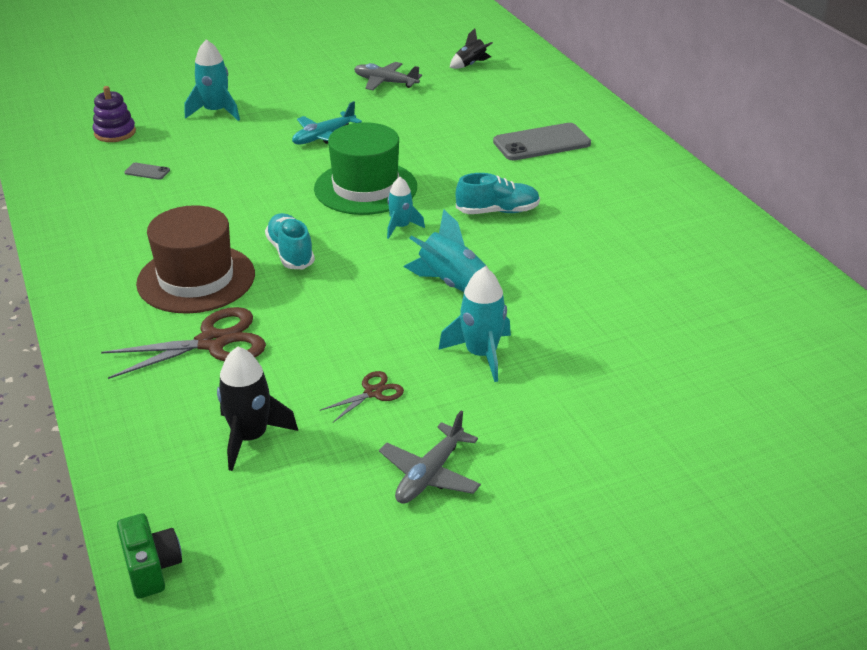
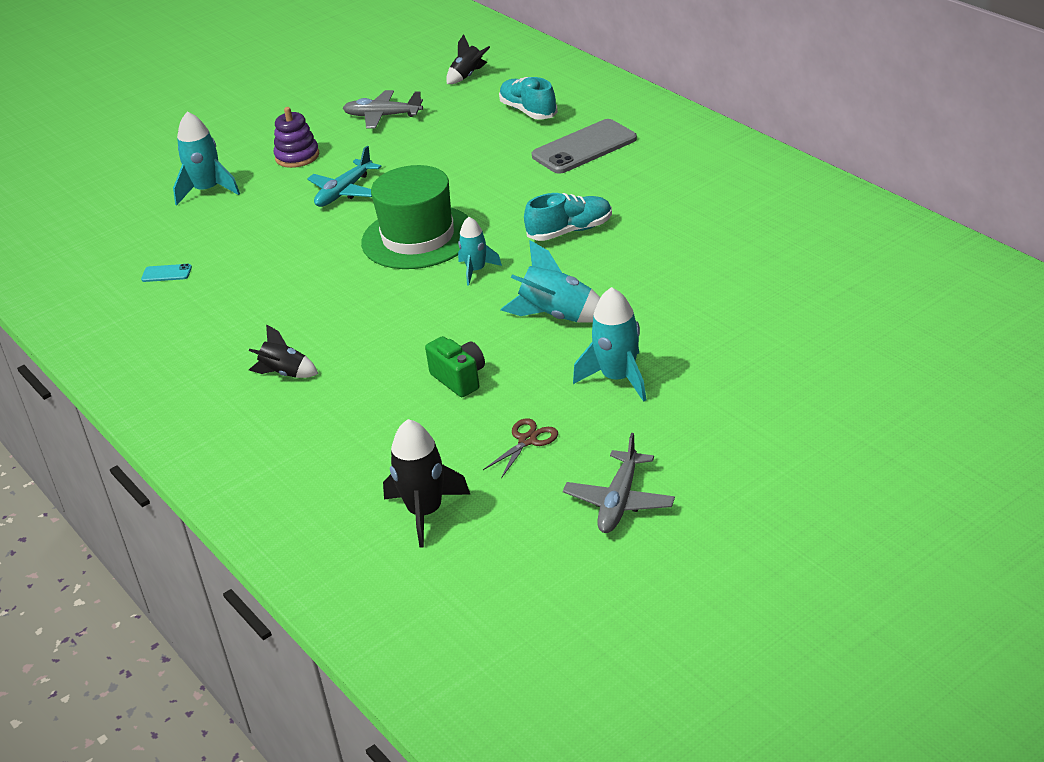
camera: 10 degrees left, 0 degrees up
(115, 133) = (104, 239): purple stacking toy -> purple stacking toy (297, 156)
(147, 171) = (166, 273): grey phone -> turquoise phone
(152, 568) = (391, 652): green camera -> green camera (459, 379)
(196, 279) = (285, 373): brown hat -> black rocket
(213, 342) = (338, 432): brown scissors -> none
(290, 253) = (372, 323): turquoise shoe -> turquoise shoe (528, 111)

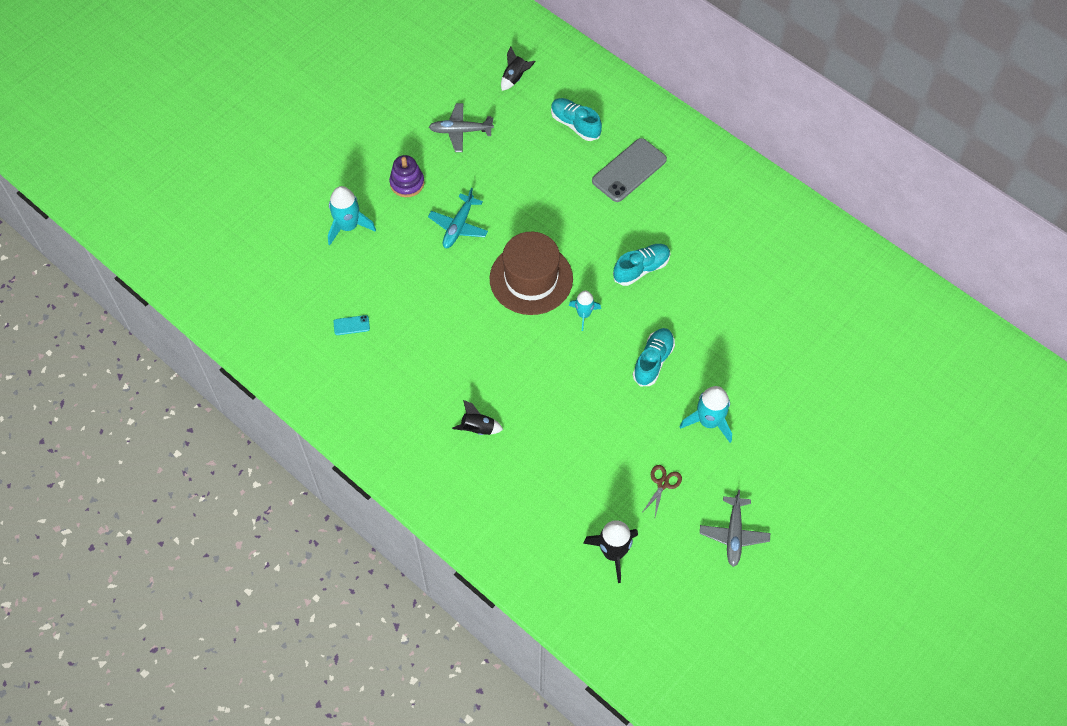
camera: 15 degrees left, 25 degrees up
(418, 237) = (531, 279): green hat -> brown hat
(459, 379) = (602, 428): green camera -> none
(557, 316) = (653, 361): turquoise rocket -> turquoise shoe

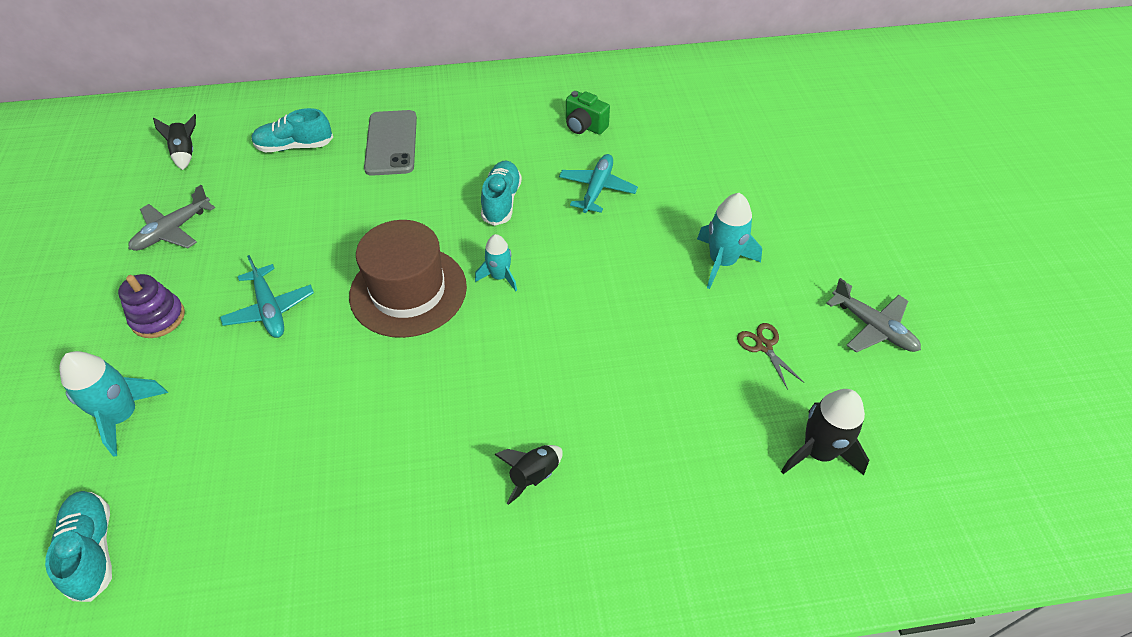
camera: 50 degrees left, 10 degrees down
(351, 325) = (246, 515): turquoise phone -> none
(653, 361) = (611, 259): turquoise shoe -> turquoise shoe (93, 549)
(704, 311) = (597, 189): none -> turquoise plane
(755, 261) = (584, 126): none -> green camera

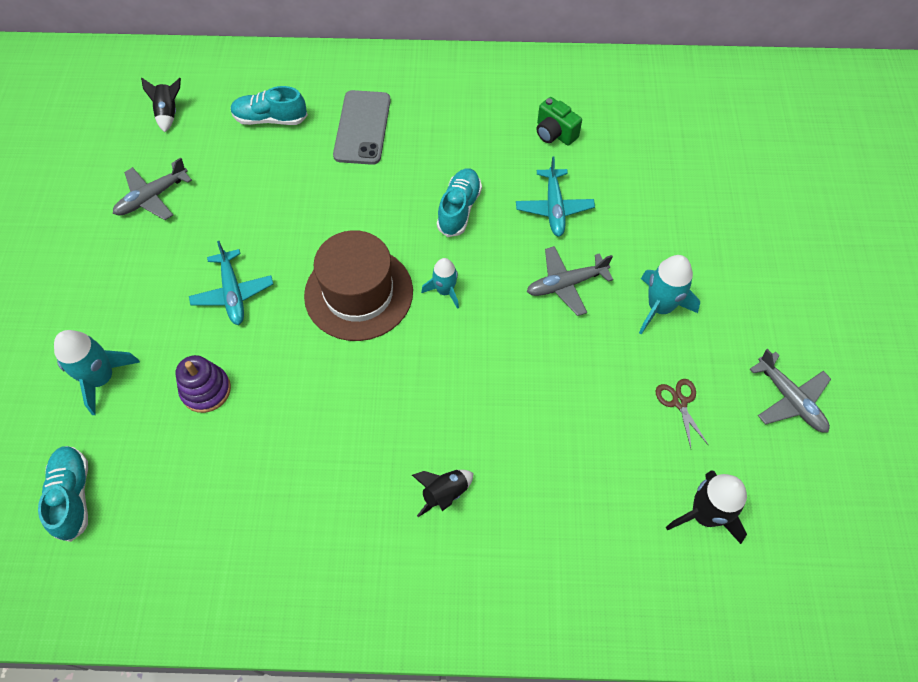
camera: 10 degrees right, 10 degrees up
(158, 318) = (135, 287): purple stacking toy -> purple stacking toy (206, 390)
(597, 189) = (554, 208): turquoise plane -> turquoise plane turned 150 degrees clockwise
(623, 254) = (566, 284): none -> grey plane

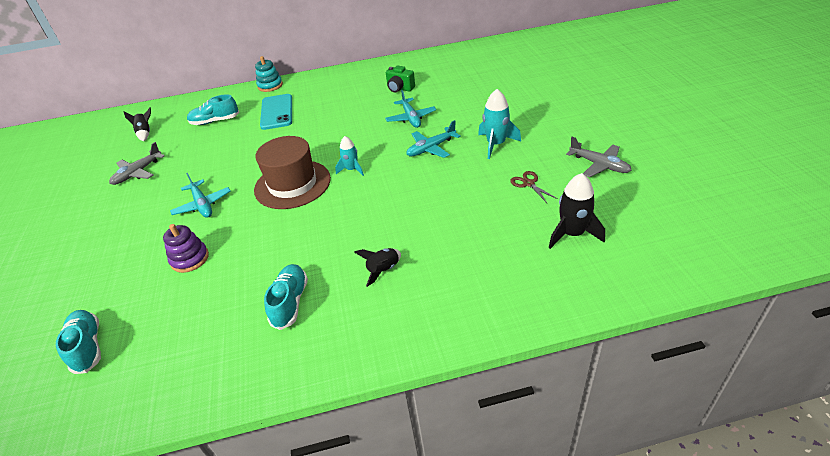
camera: 10 degrees left, 20 degrees down
(101, 378) = (107, 272): turquoise rocket -> none
(362, 60) = (270, 86): none -> turquoise stacking toy
(362, 127) = (276, 112): grey phone -> turquoise phone
(459, 209) = (350, 132): turquoise shoe -> turquoise shoe (290, 302)
(566, 284) = (431, 148): grey plane -> turquoise plane

